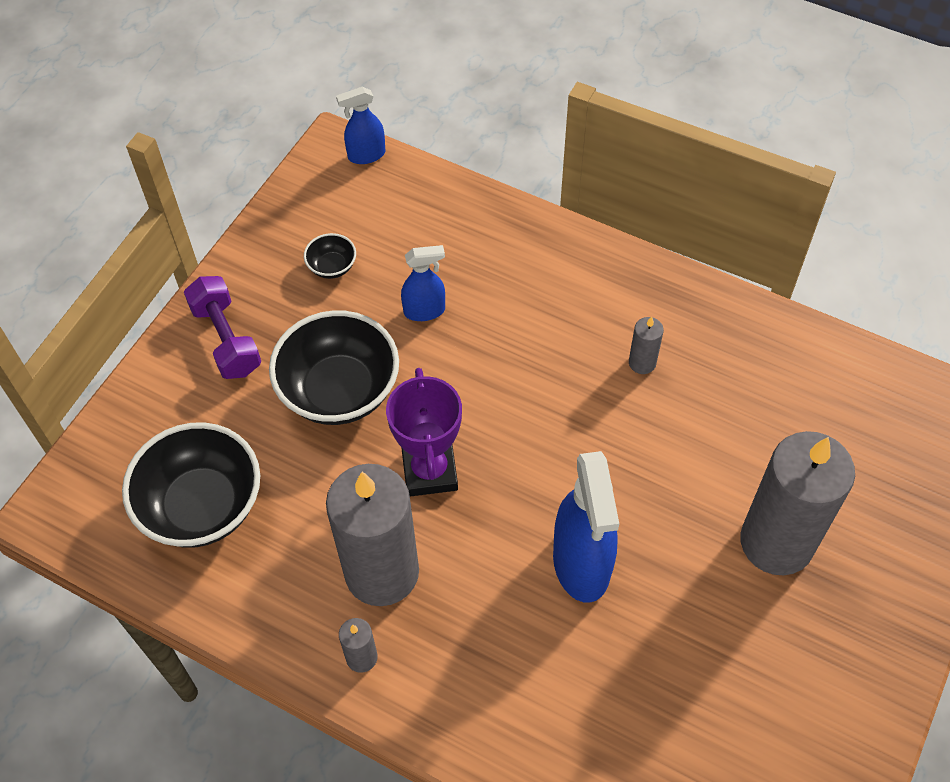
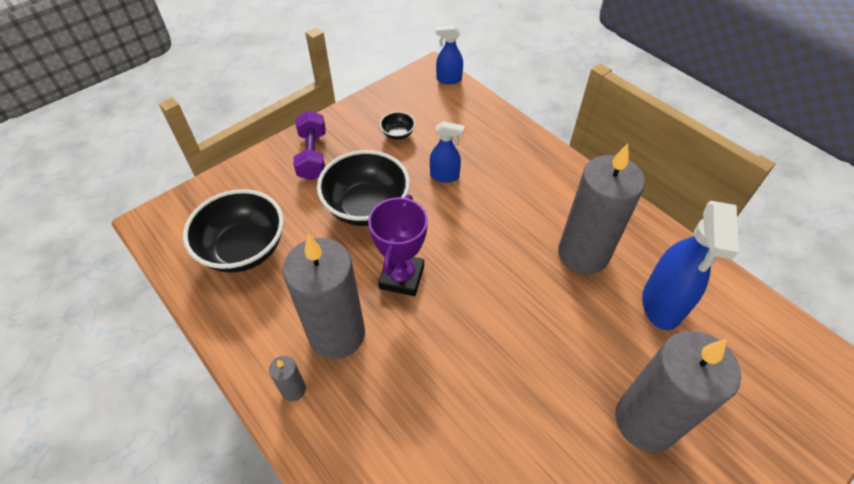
camera: 20 degrees right, 5 degrees down
(581, 564) = (482, 381): blue spray bottle -> blue spray bottle (662, 304)
(642, 363) = (583, 254): grey candle -> grey candle, size x2.44

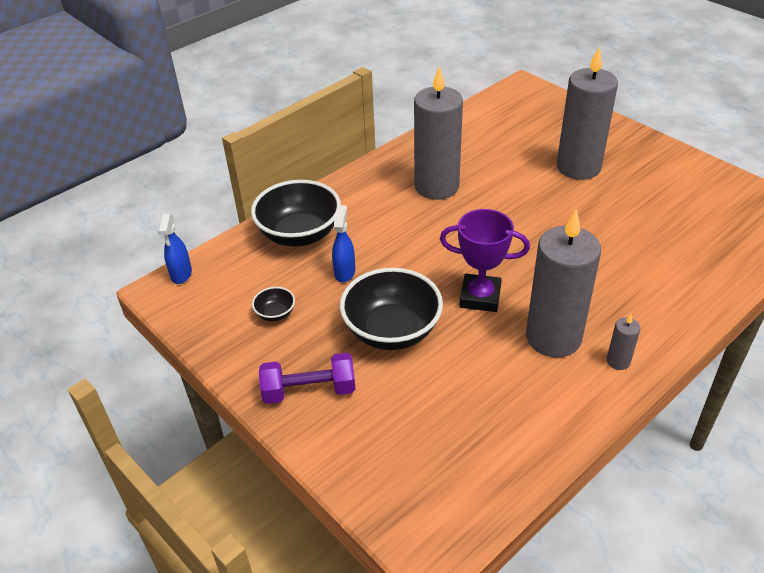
camera: 90 degrees left, 10 degrees down
(244, 249) = (464, 434): black bowl -> black bowl (299, 234)
(662, 304) = (480, 152): blue spray bottle -> none

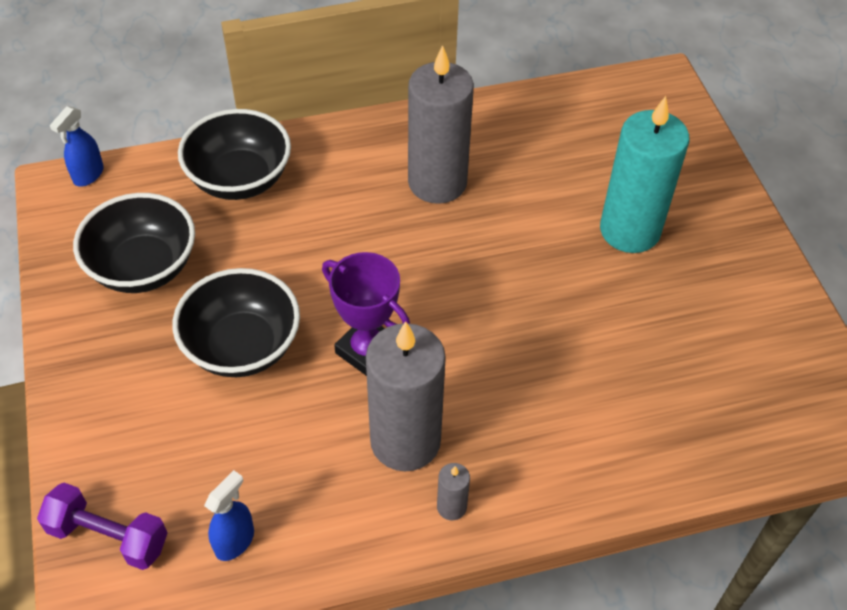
camera: 25 degrees right, 10 degrees up
(275, 313) = (144, 267): black bowl -> black bowl, size x2.27
(309, 391) = (109, 375): purple dumbbell -> purple dumbbell (108, 536)
(344, 272) = (250, 250): blue spray bottle -> blue spray bottle (235, 541)
(578, 167) = (630, 230): grey candle -> turquoise candle

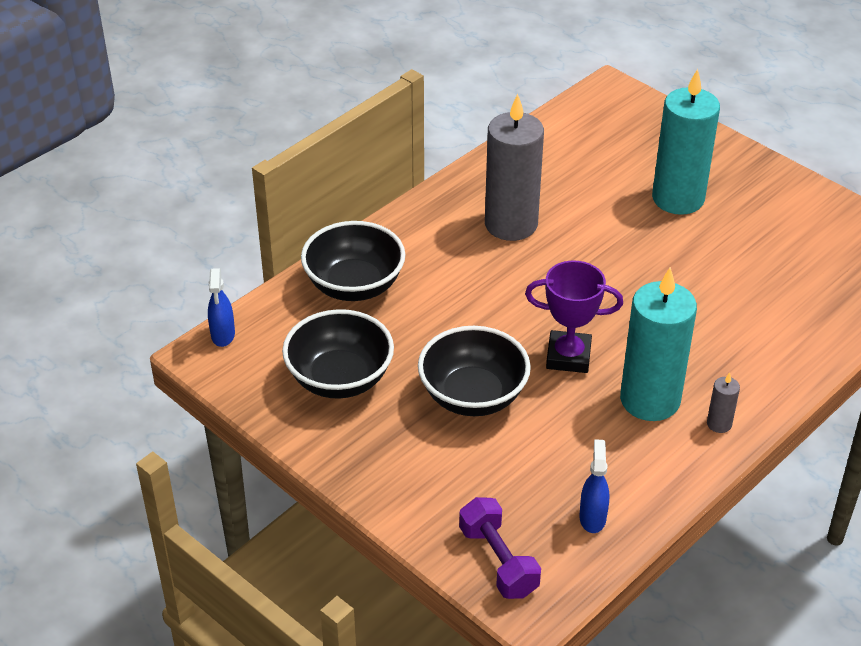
camera: 30 degrees left, 10 degrees down
(108, 536) = (498, 561): purple dumbbell -> purple dumbbell turned 75 degrees clockwise
(405, 441) = (650, 400): grey candle -> turquoise candle

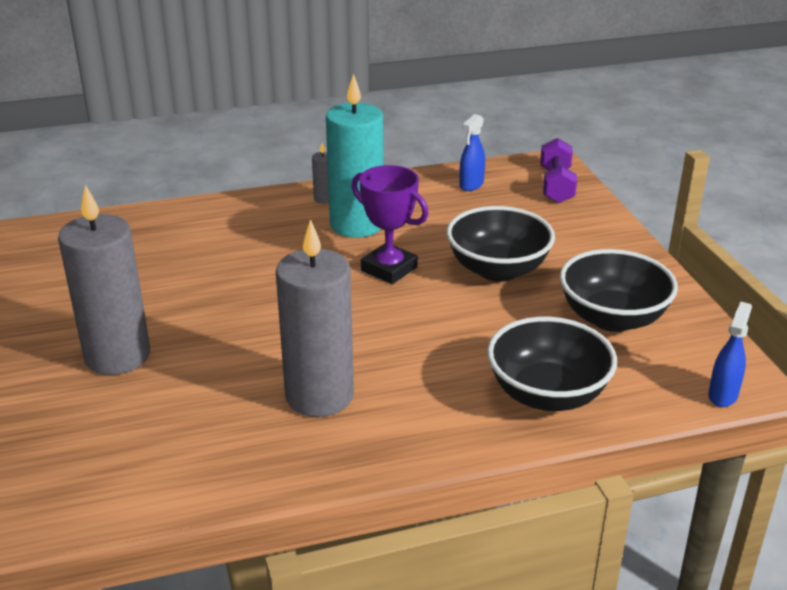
camera: 150 degrees left, 10 degrees down
(678, 198) = (117, 356): turquoise candle -> grey candle

